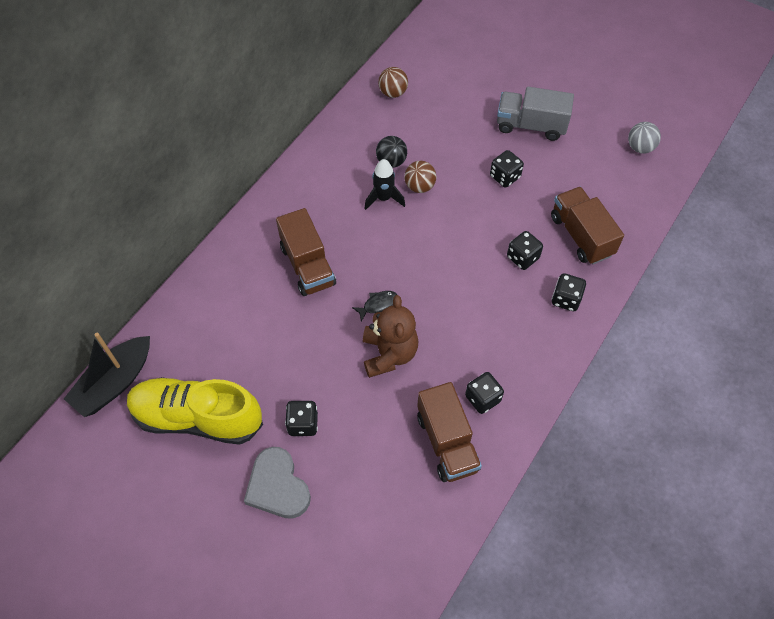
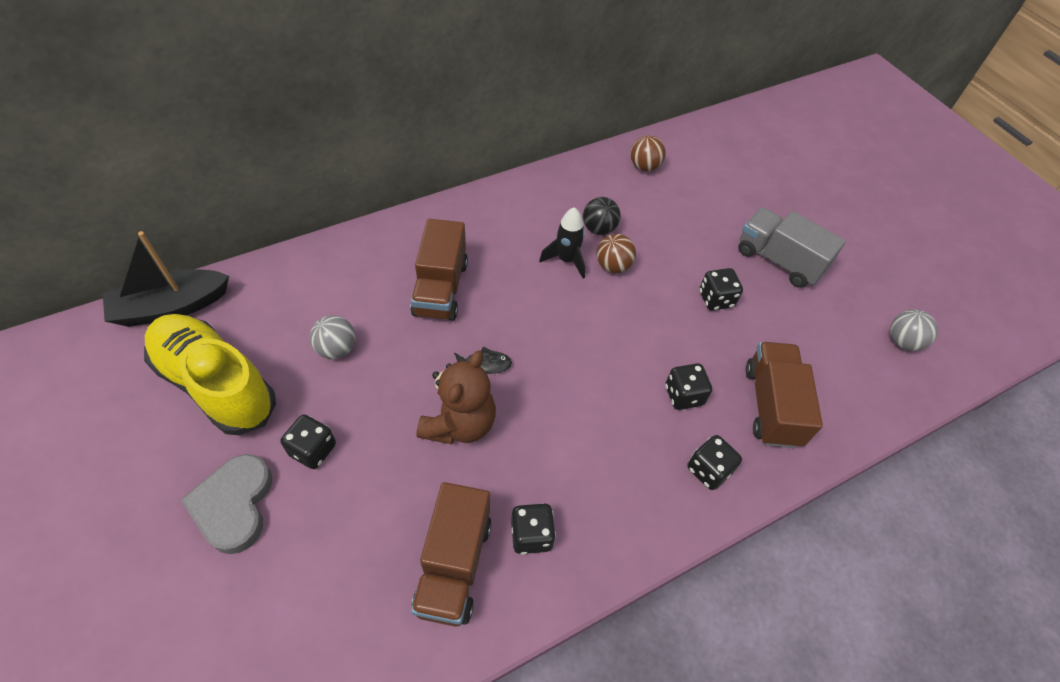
camera: 25 degrees right, 5 degrees down
(265, 348) = (337, 349): none -> grey ball

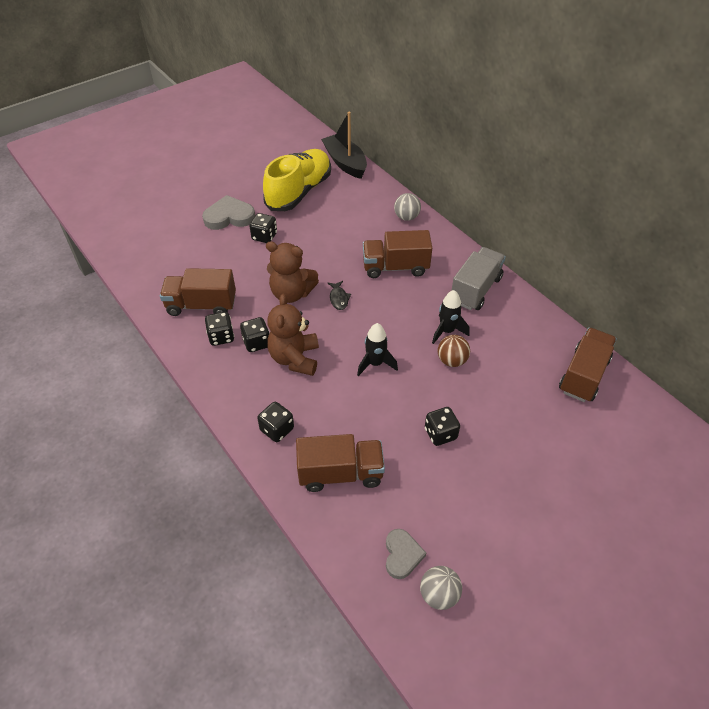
camera: 85 degrees right, 5 degrees down
(337, 349) = (333, 231): grey ball -> grey ball (406, 217)
(589, 434) = (295, 358): none -> brown teddy bear
(599, 229) = (489, 348): black ball -> none
(609, 341) = (375, 363): none -> black rocket
(644, 167) = (583, 375): brown ball -> brown truck
(683, 395) = (337, 412): black dice -> black dice (256, 343)
(779, 260) = (506, 486): grey truck -> grey truck (475, 289)
(866, 364) = (402, 555): none -> grey heart

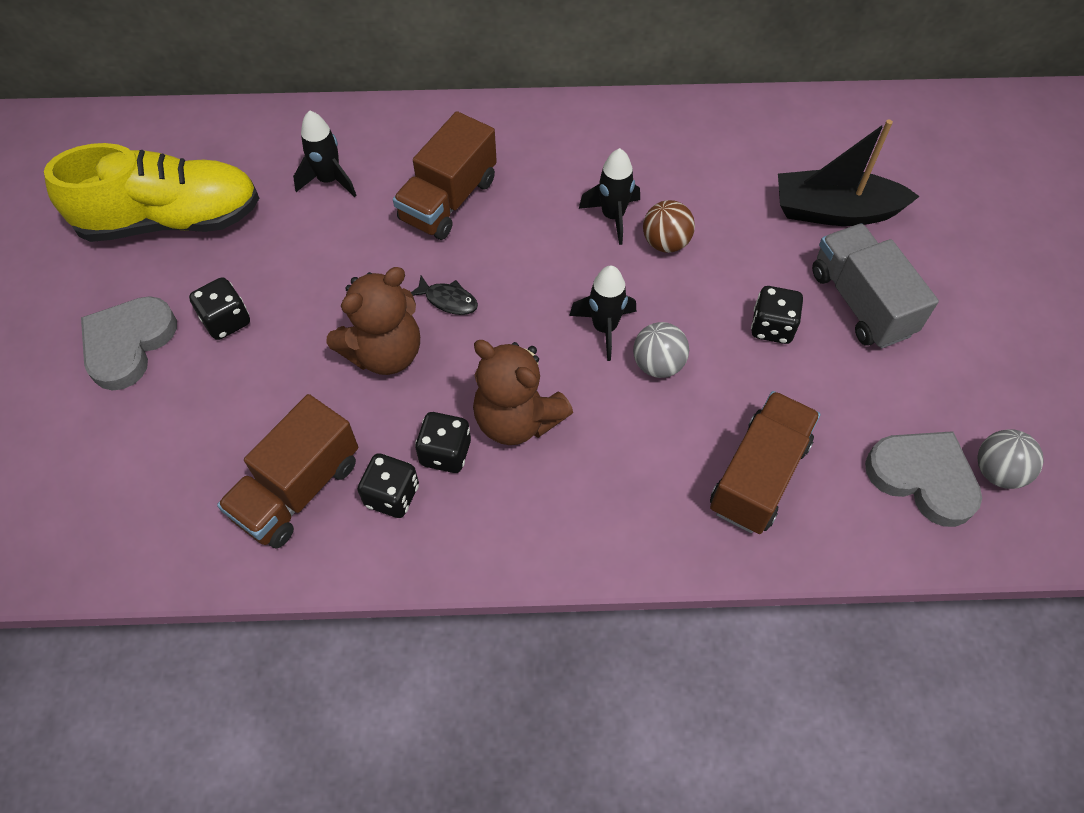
camera: 55 degrees left, 10 degrees up
(277, 429) = (631, 514): black dice -> none
(299, 192) = (171, 220): yellow shoe -> yellow shoe turned 105 degrees clockwise
(345, 163) = (169, 127): black boat -> black boat (834, 211)
(366, 223) = (329, 180): none -> black rocket
(402, 555) = (923, 478): grey heart -> grey heart, size x1.56
(406, 217) = (363, 128): grey ball -> grey ball (658, 364)
(475, 289) = (567, 142): grey truck -> grey truck (861, 302)
(583, 375) = (786, 133): brown truck -> none

